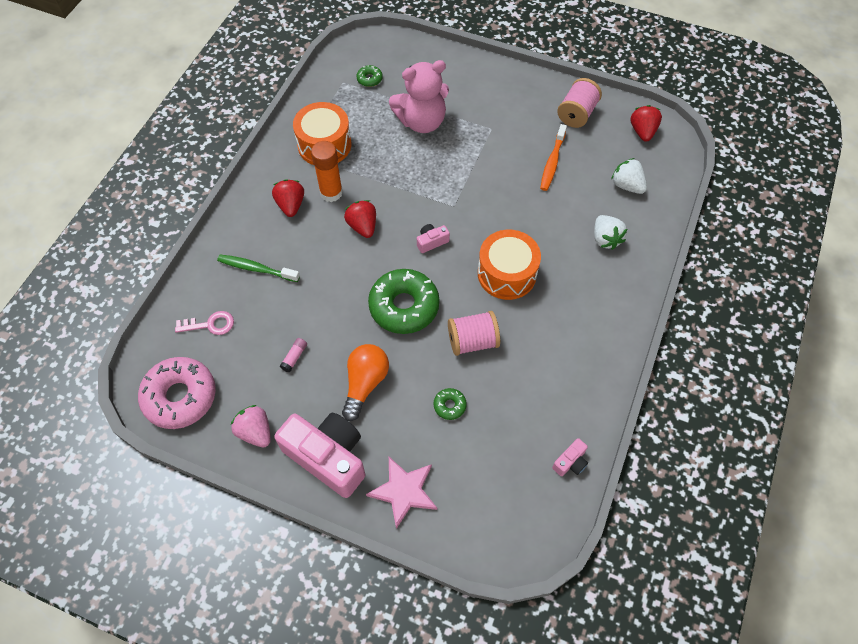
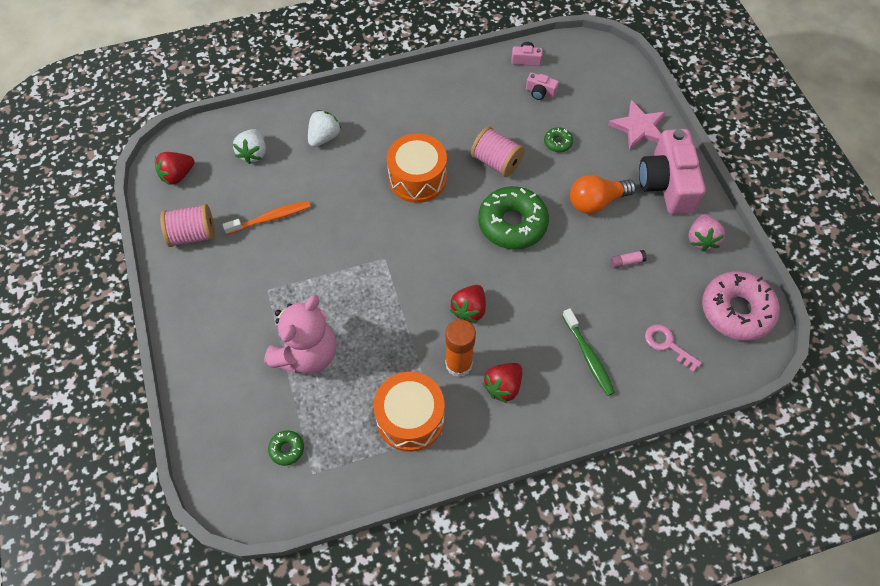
camera: 130 degrees left, 0 degrees up
(422, 121) = (307, 354): pink teddy bear -> pink teddy bear turned 90 degrees clockwise
(431, 242) = (436, 248): pink camera -> pink camera (540, 92)

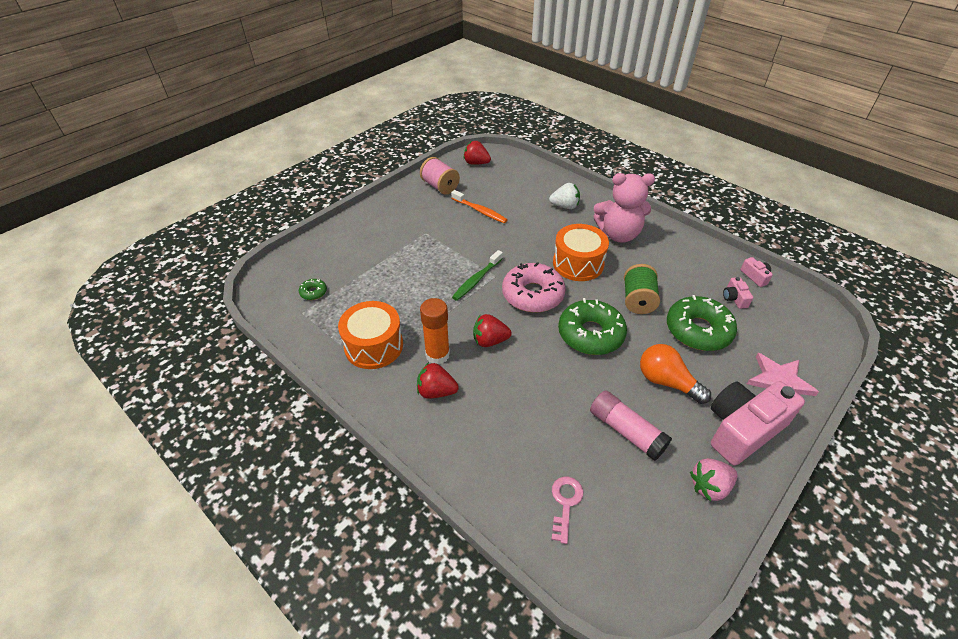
camera: 60 degrees right, 15 degrees down
(253, 153) = (521, 183): white strawberry -> none
(307, 354) = (390, 271): pink teddy bear -> pink teddy bear (618, 234)
(496, 162) = (638, 300): pink spool -> green spool
(558, 143) = (698, 330): green donut -> green donut, size x2.28
(588, 356) = (506, 441): green toothbrush -> green toothbrush (476, 280)
(626, 262) = (626, 431): pink glue stick -> pink glue stick, size x2.15
(736, 311) = (655, 556): pink donut -> pink donut (532, 294)

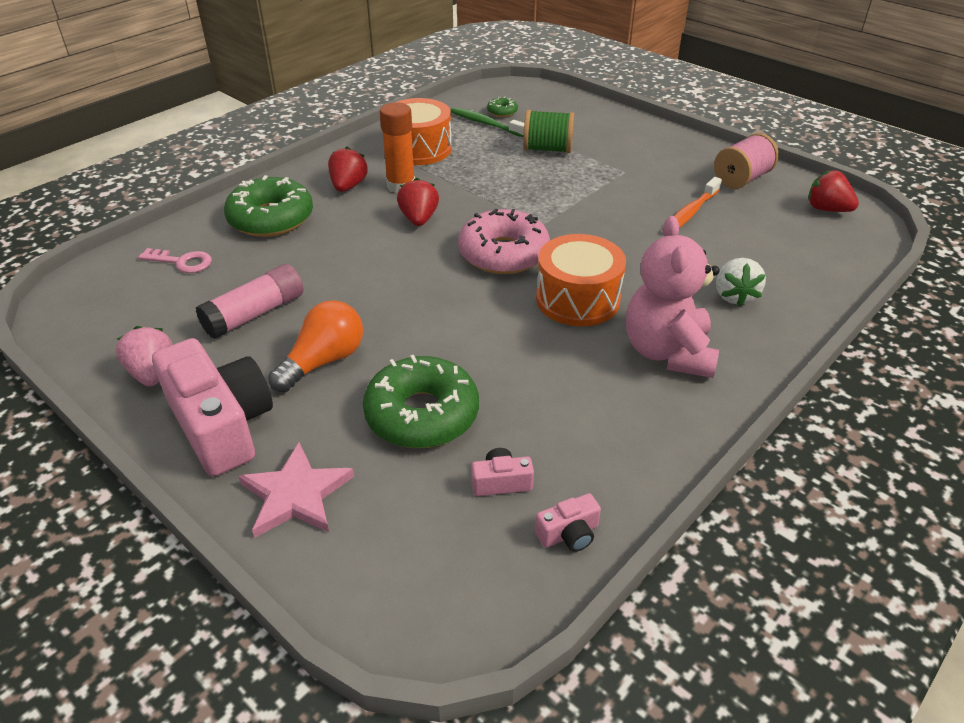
camera: 90 degrees right, 5 degrees down
(476, 163) = (827, 209): red strawberry -> red strawberry turned 75 degrees counterclockwise
(476, 280) = (531, 210): green toothbrush -> green toothbrush (485, 124)
(590, 334) = (423, 299): green donut -> green donut (271, 218)
(638, 300) = (493, 354): green spool -> green spool (547, 149)

